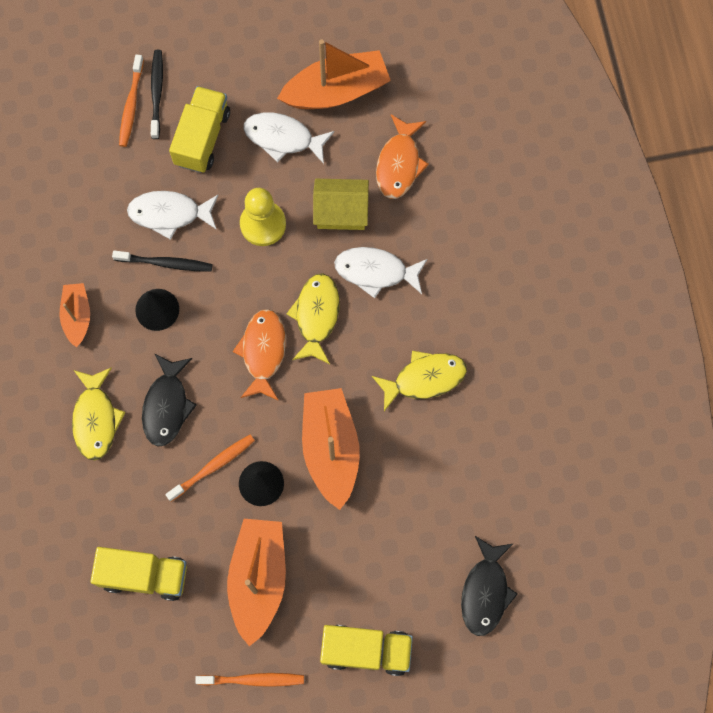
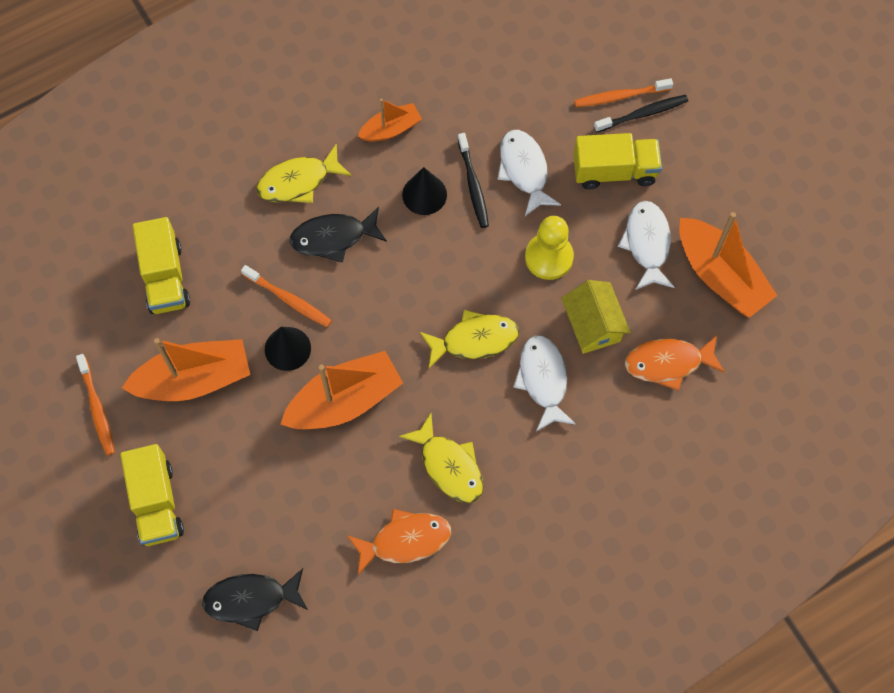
camera: 70 degrees right, 5 degrees down
(263, 352) = (419, 304): orange fish -> orange fish (405, 540)

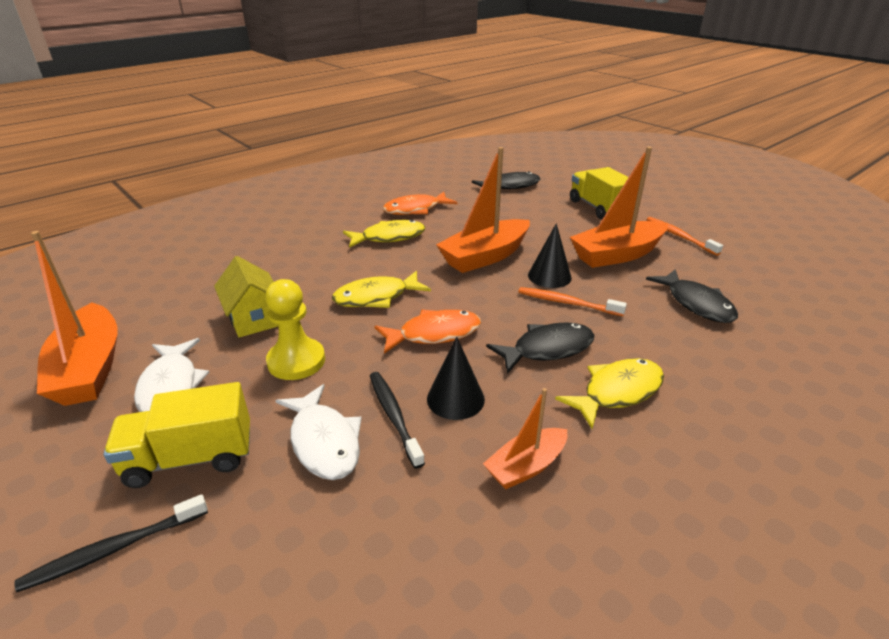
camera: 170 degrees right, 35 degrees down
(165, 277) = (696, 304): yellow truck -> black fish
(449, 466) = (389, 237): yellow fish -> yellow fish turned 120 degrees clockwise
(543, 380) = (309, 282): white fish -> none
(620, 96) = (145, 575): orange toothbrush -> none
(668, 363) = (182, 302): orange fish -> orange fish (434, 334)
(720, 275) = (90, 369): orange boat -> orange boat turned 150 degrees counterclockwise

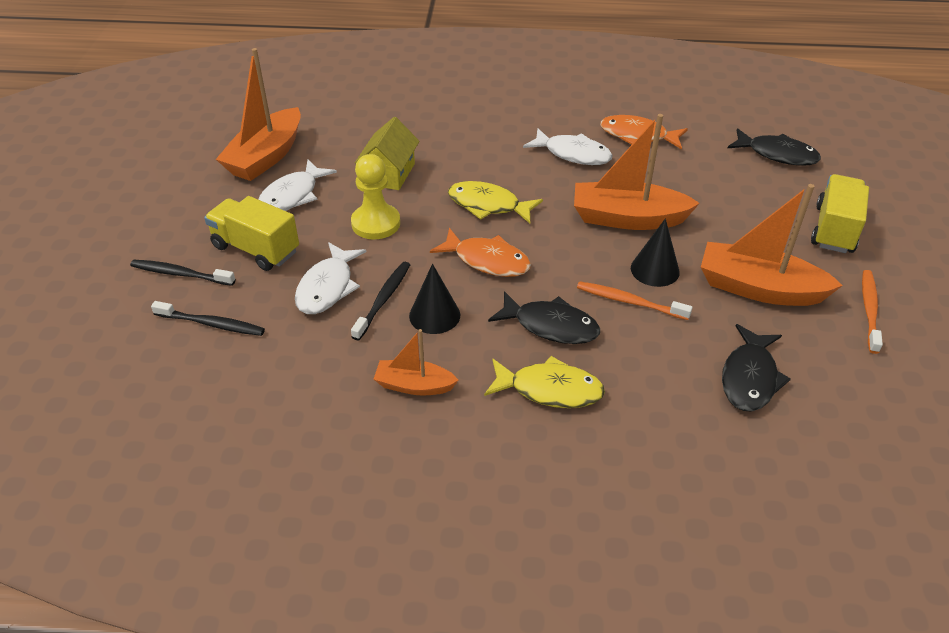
camera: 45 degrees right, 10 degrees up
(233, 574) = (211, 324): none -> black toothbrush
(389, 237) = (573, 154): yellow fish -> white fish
(567, 303) = (630, 302): orange toothbrush -> orange toothbrush turned 45 degrees counterclockwise

